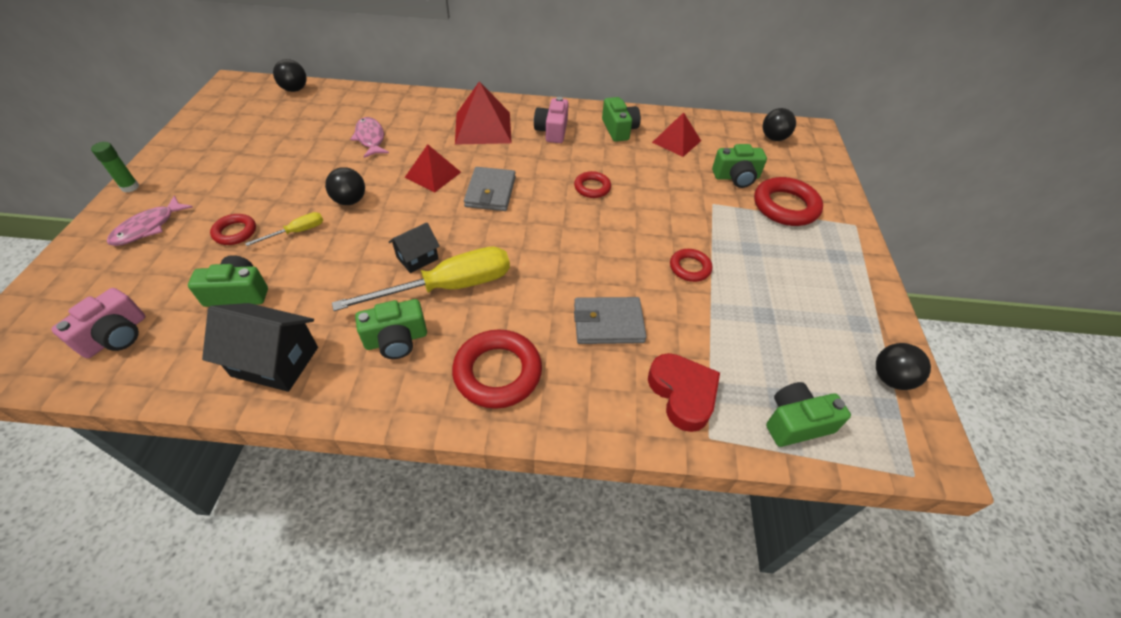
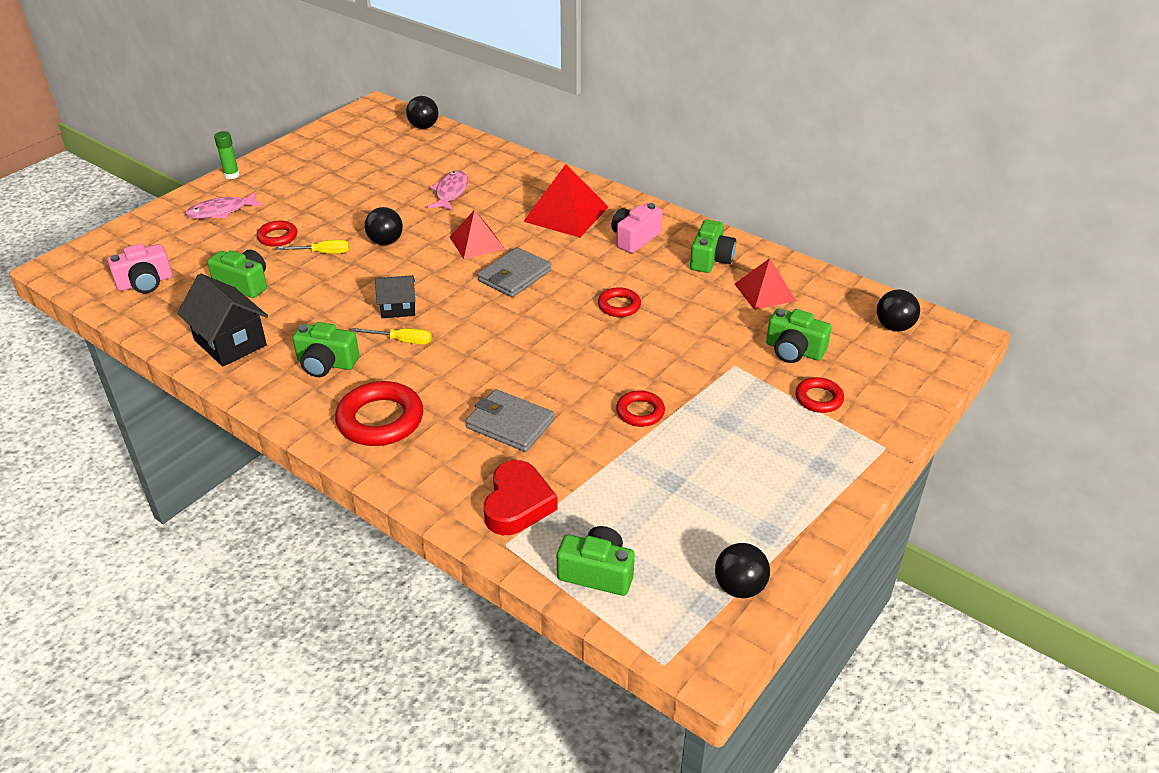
camera: 35 degrees right, 10 degrees down
(448, 287) = (402, 341): yellow screwdriver -> yellow screwdriver, size x0.47
(785, 206) = (818, 398): red ring -> red ring, size x0.57

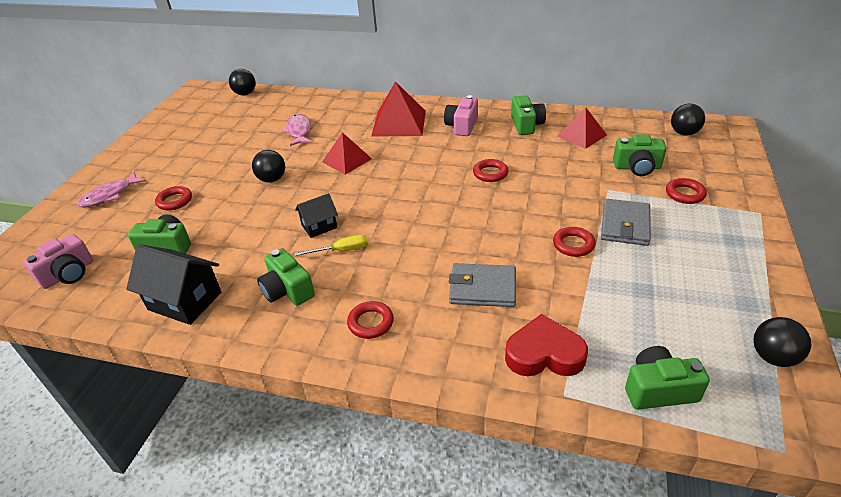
camera: 20 degrees left, 0 degrees up
(231, 175) = (103, 165): green glue stick -> none
(322, 253) = (223, 202): yellow screwdriver -> none
(326, 363) = (287, 290): green camera -> green camera turned 60 degrees clockwise
(380, 420) = (370, 323): red ring -> red ring, size x0.57
(514, 276) = (395, 175): grey wallet -> grey wallet (625, 225)
(517, 504) = (544, 354): red heart -> red heart turned 75 degrees counterclockwise

